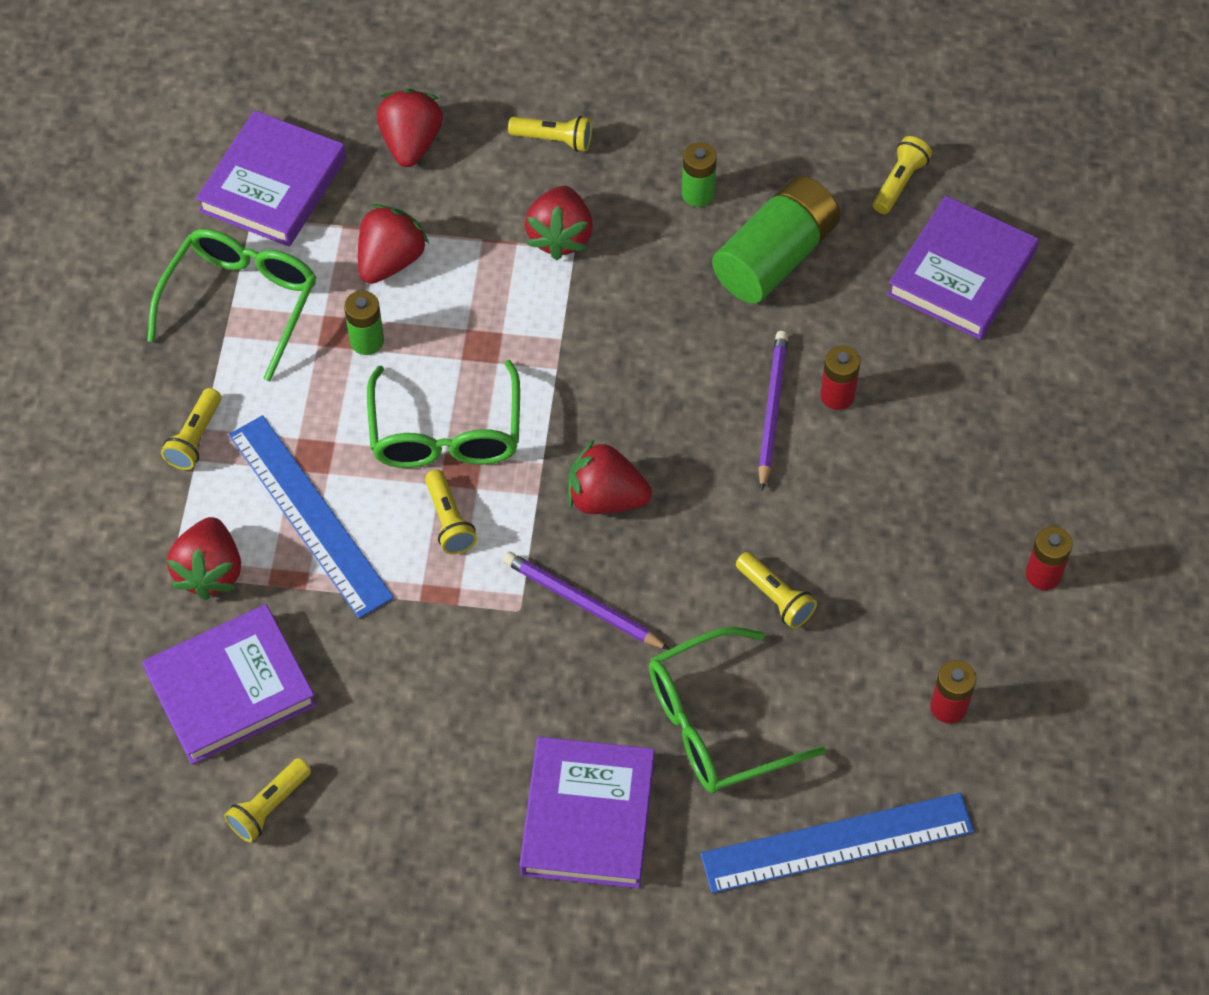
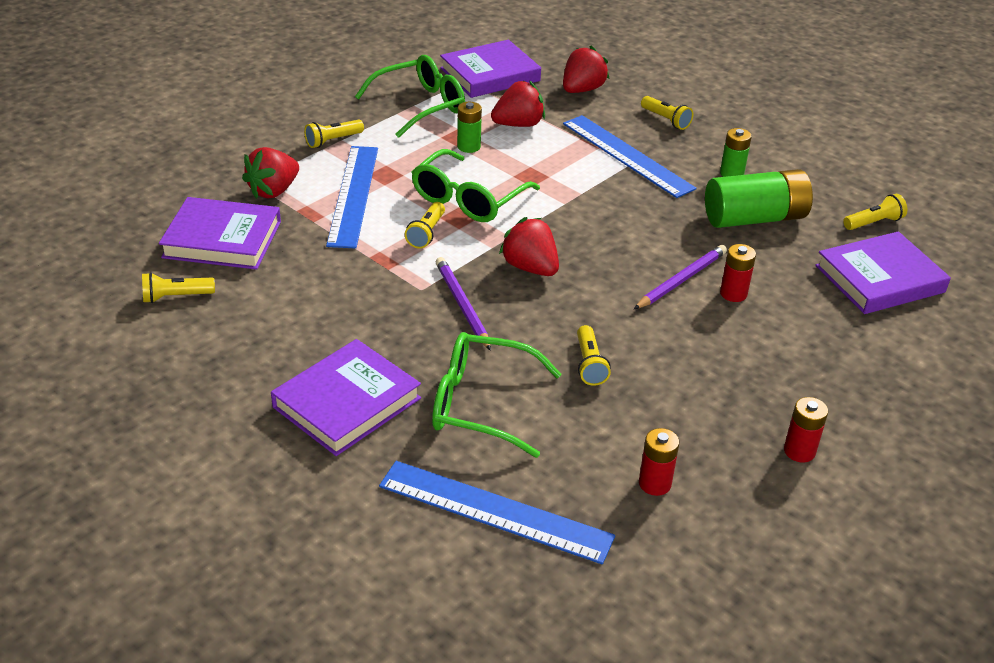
camera: 35 degrees right, 20 degrees down
(560, 236) = (627, 155): red strawberry -> blue ruler

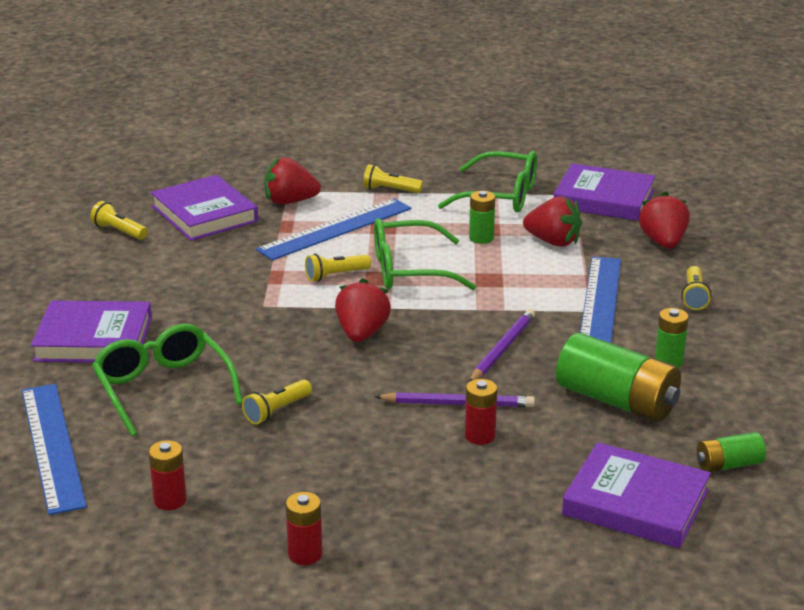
camera: 50 degrees right, 10 degrees down
(462, 305) = (269, 329): purple pencil -> purple pencil (502, 349)
(582, 90) = (663, 242): red strawberry -> red strawberry turned 90 degrees counterclockwise
(874, 223) = (728, 465): yellow flashlight -> green battery

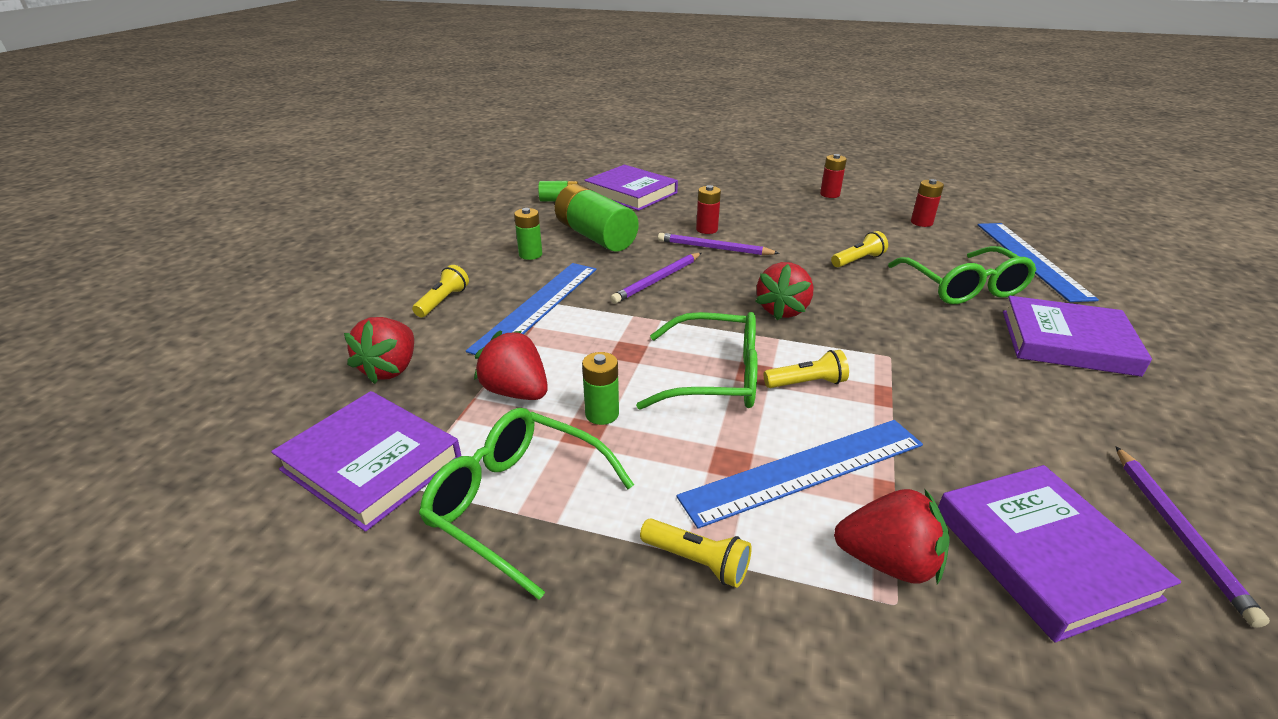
camera: 165 degrees left, 5 degrees up
(119, 231) = (1178, 532): yellow flashlight -> purple pencil

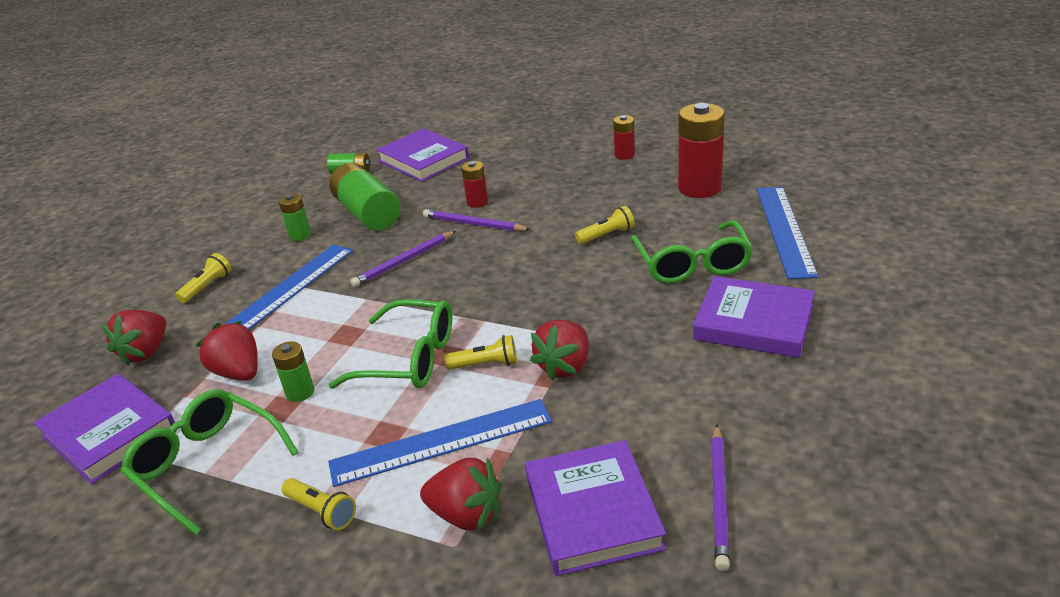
camera: 10 degrees right, 0 degrees up
(782, 310) = (503, 291): red strawberry -> red strawberry (565, 366)
(921, 222) = (699, 188): red battery -> red battery, size x1.94

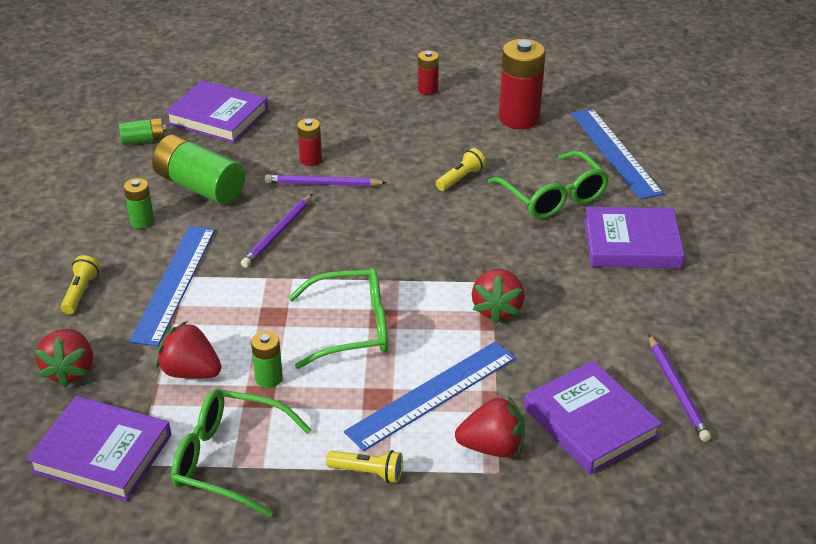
camera: 25 degrees left, 5 degrees up
(486, 364) = (426, 320): yellow flashlight -> none

